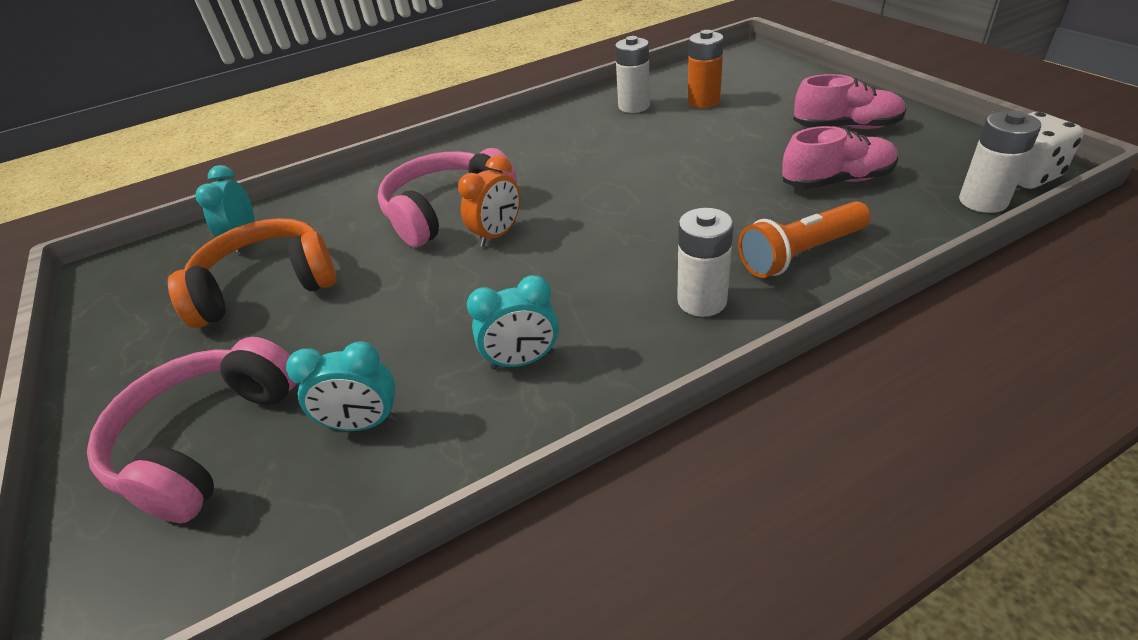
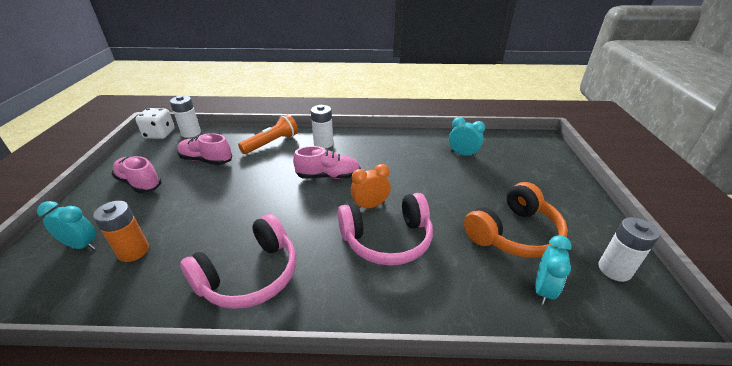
camera: 155 degrees left, 5 degrees down
(208, 441) = (524, 169): pink headphones -> pink headphones (250, 275)
(267, 286) = (513, 233): orange headphones -> orange headphones turned 45 degrees counterclockwise
(522, 360) = (399, 151): turquoise clock -> turquoise clock (82, 245)
(607, 245) = (328, 176): none -> pink shoe
(634, 106) = (169, 279): white battery -> white battery (614, 270)
(800, 254) = (272, 143): orange flashlight -> orange flashlight turned 45 degrees counterclockwise

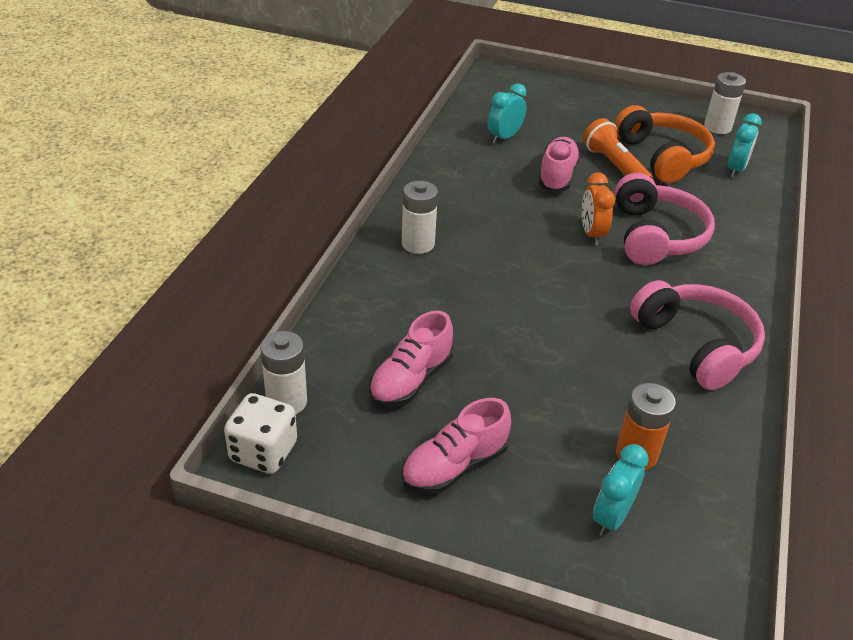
camera: 75 degrees left, 5 degrees up
(272, 143) = (387, 298): orange flashlight -> orange flashlight (615, 166)
(328, 176) = (514, 255): pink shoe -> pink shoe (557, 176)
(543, 289) = (736, 169): turquoise clock -> turquoise clock turned 75 degrees clockwise

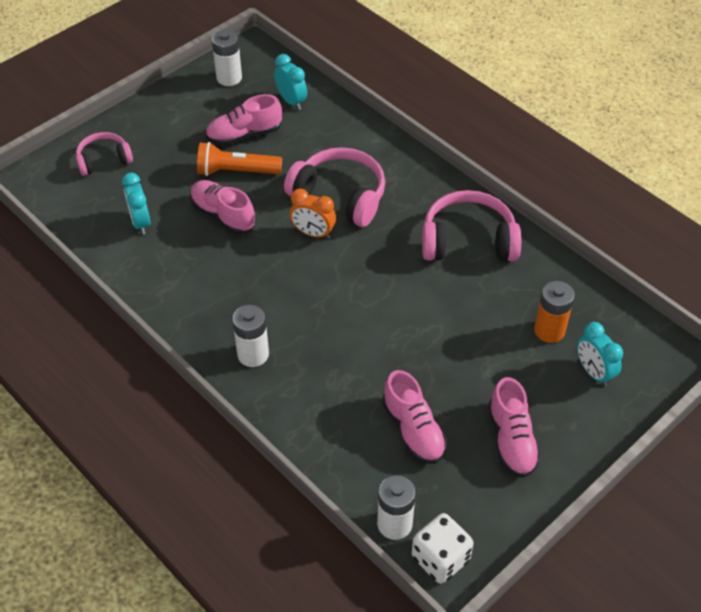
camera: 60 degrees left, 10 degrees up
(550, 99) = (104, 160): none -> pink headphones
(662, 157) = (244, 135): orange headphones -> pink shoe

